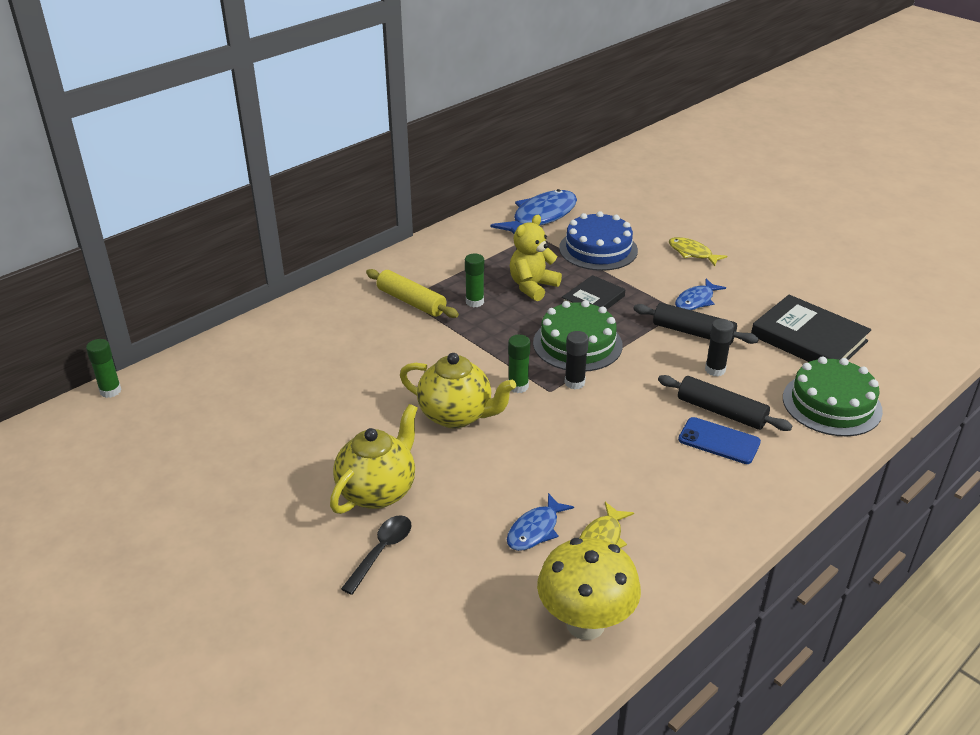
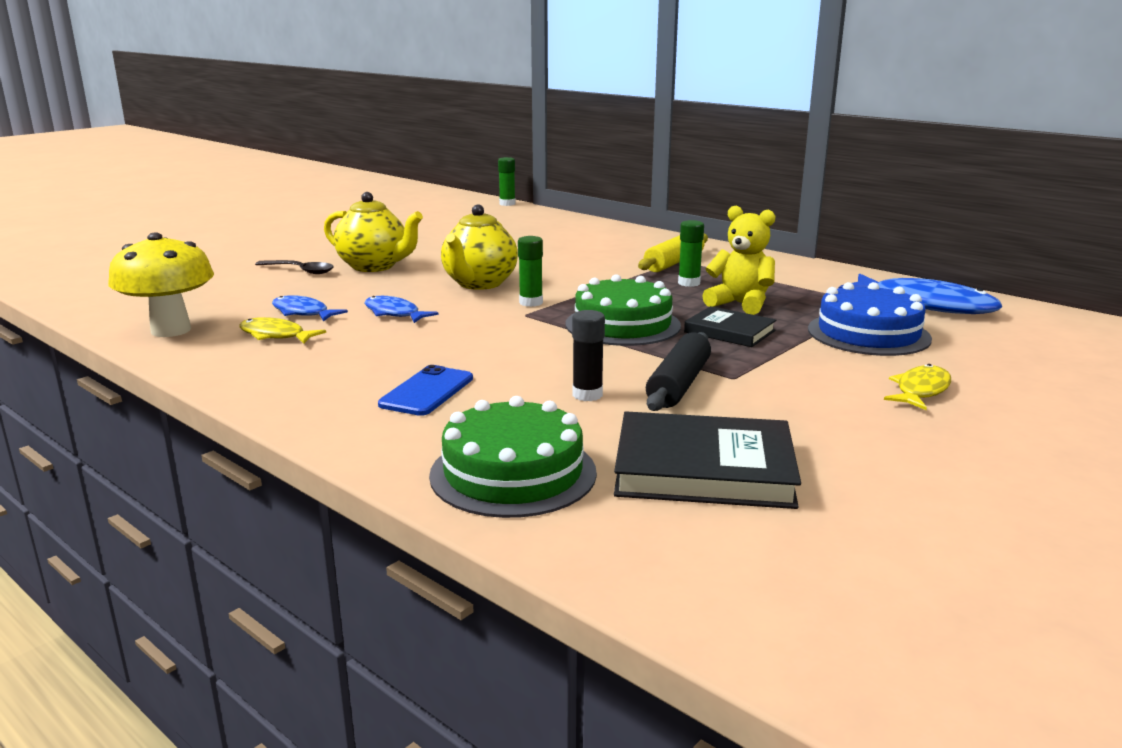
camera: 85 degrees right, 15 degrees down
(574, 383) = (542, 324): black glue stick -> none
(696, 301) = (770, 389): blue fish -> blue fish (394, 313)
(721, 412) = (489, 395): black rolling pin -> none
(808, 338) = (704, 469): black book -> black book turned 60 degrees clockwise

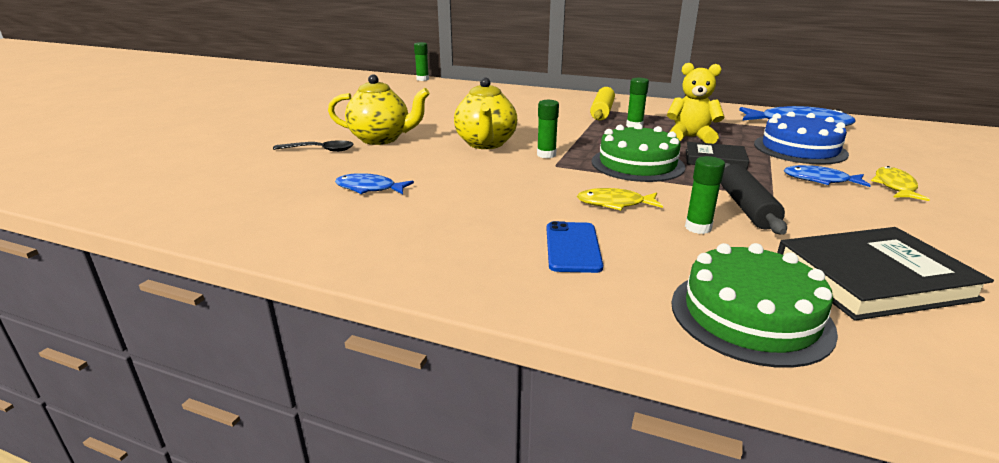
camera: 20 degrees left, 5 degrees up
(171, 330) = (259, 224): yellow mushroom -> none
(275, 335) = (370, 214): yellow fish -> yellow fish (614, 204)
(394, 313) = (450, 178): blue fish -> blue fish (820, 180)
(587, 395) = (698, 228): black glue stick -> green glue stick

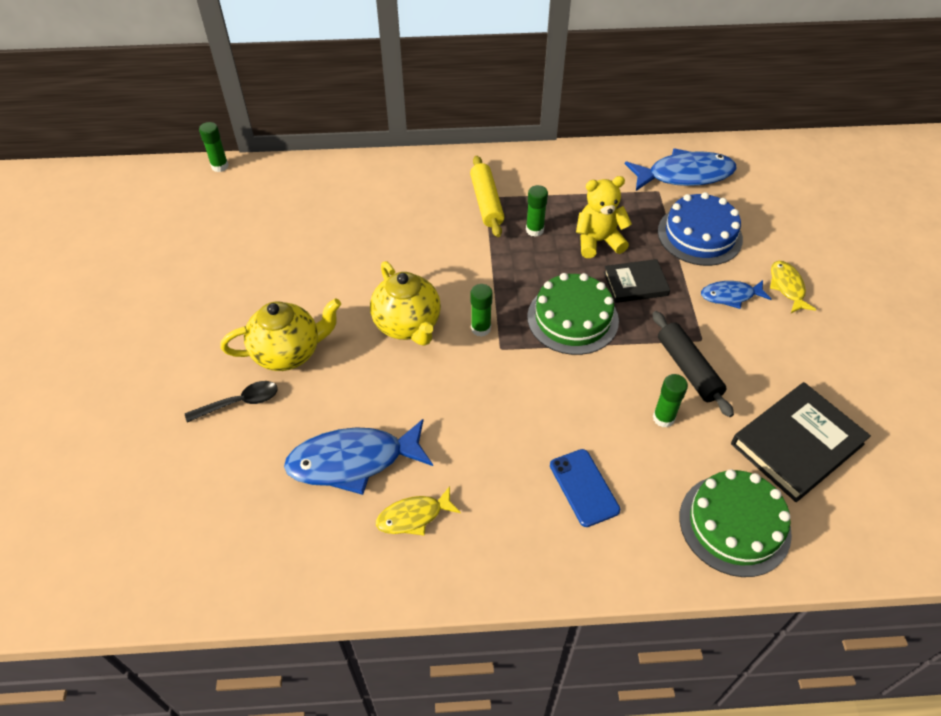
camera: 25 degrees left, 25 degrees up
(369, 188) = (353, 461): blue fish -> blue fish, size x1.80
(614, 204) = (585, 403): yellow fish -> yellow fish (413, 516)

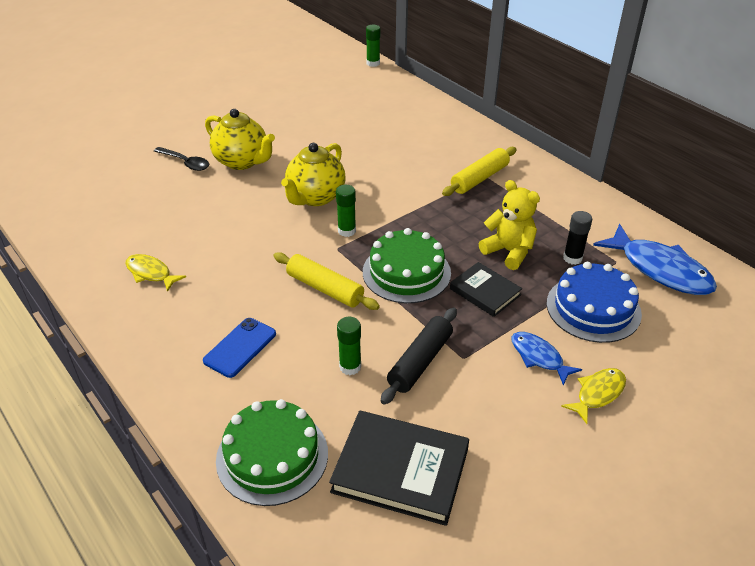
camera: 55 degrees right, 10 degrees down
(353, 461) = (176, 227): blue fish -> none
(534, 230) = (480, 214): green glue stick -> none
(550, 385) = (325, 288): none -> yellow rolling pin
(635, 211) = (572, 258): none -> black glue stick

